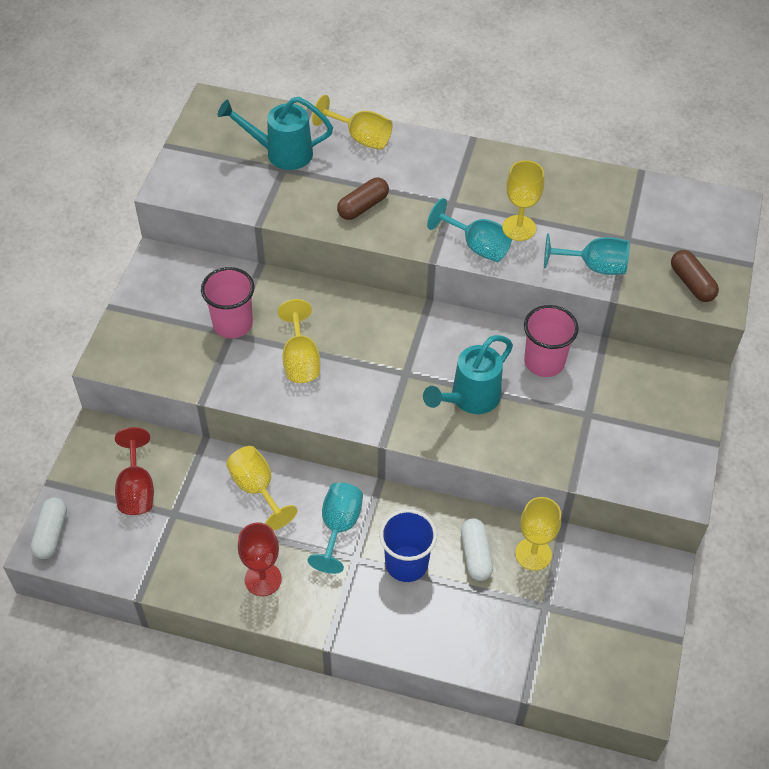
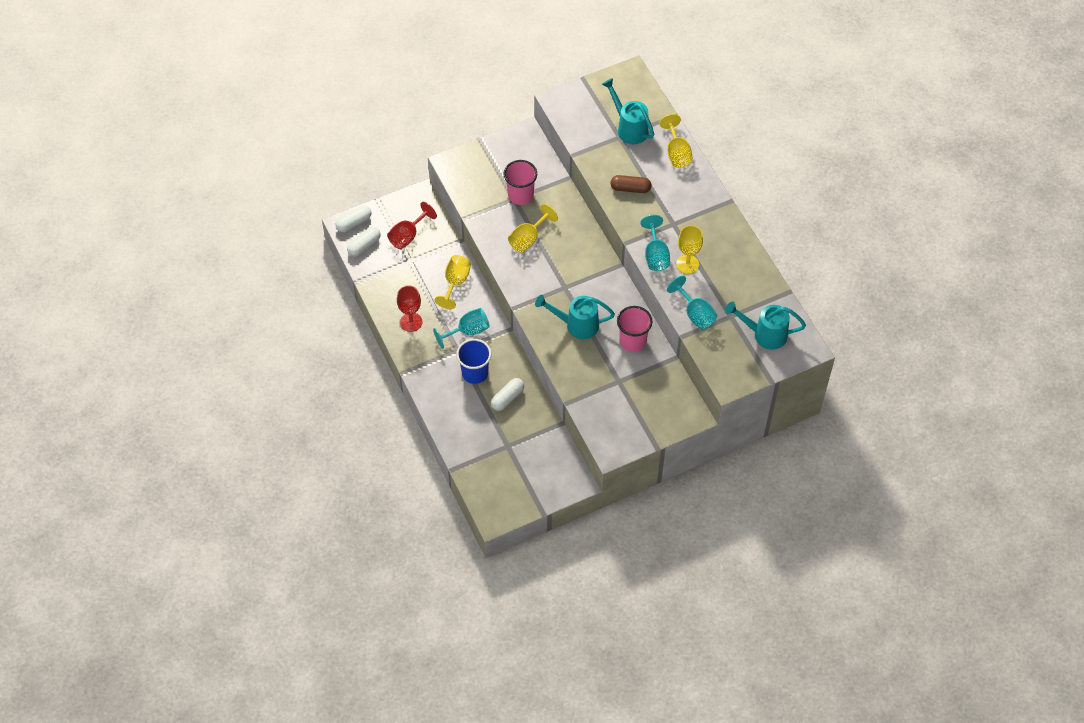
camera: 50 degrees right, 5 degrees up
(96, 547) = (364, 245): none -> white capsule
(533, 554) = (532, 421): yellow goblet -> none
(679, 228) = (764, 334): none -> turquoise watering can
(691, 283) = (729, 364): brown capsule -> none

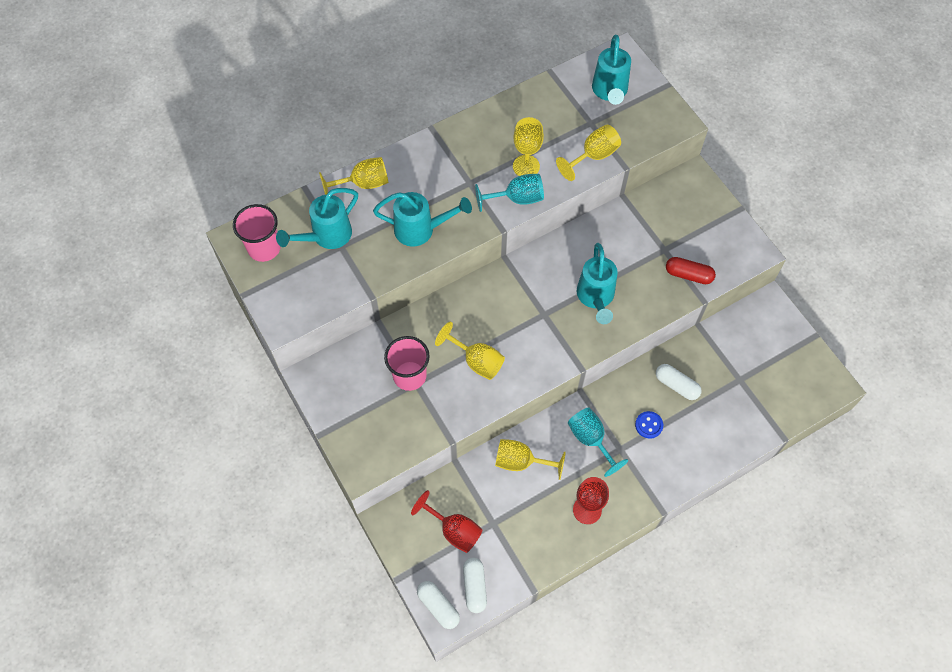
camera: 95 degrees left, 5 degrees up
(364, 245) = (474, 587): white capsule -> white capsule turned 45 degrees clockwise
(475, 373) = (649, 425): blue cup -> blue button
(592, 395) = (688, 275): none -> red capsule
(630, 188) = (421, 230): brown capsule -> turquoise watering can
(632, 341) = (608, 238): pink cup -> pink cup (264, 248)
(695, 314) = (593, 156): turquoise goblet -> yellow goblet

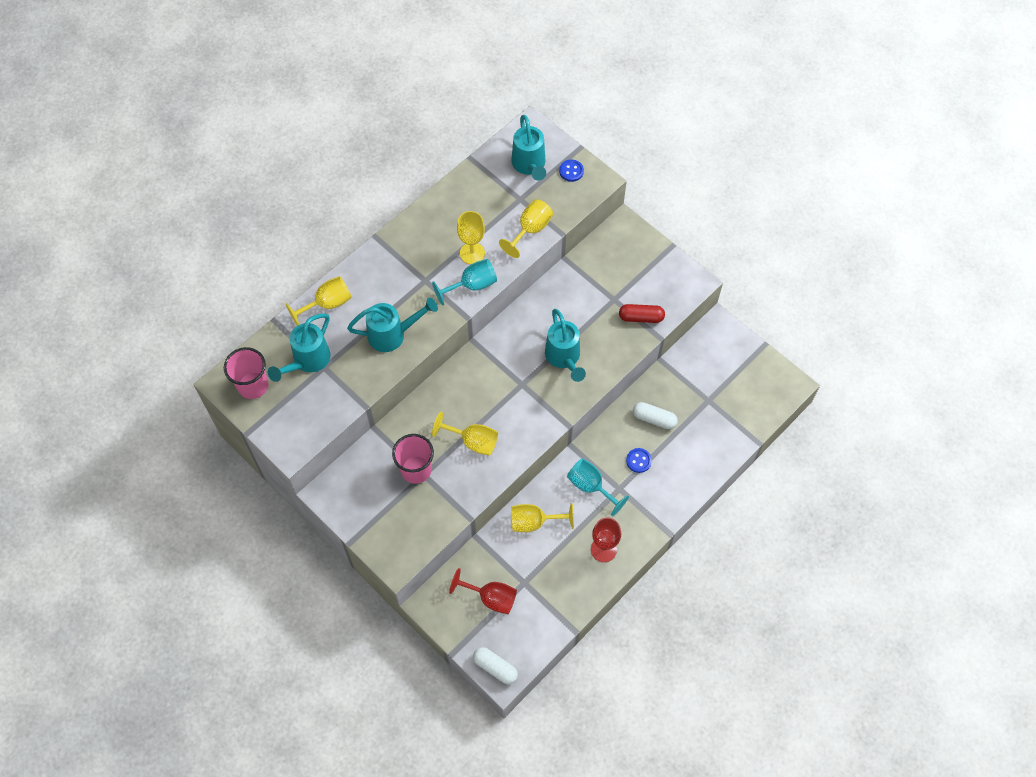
camera: 15 degrees left, 0 degrees up
(474, 587) = (522, 642): white capsule -> none
(652, 106) = (571, 171): none -> blue button

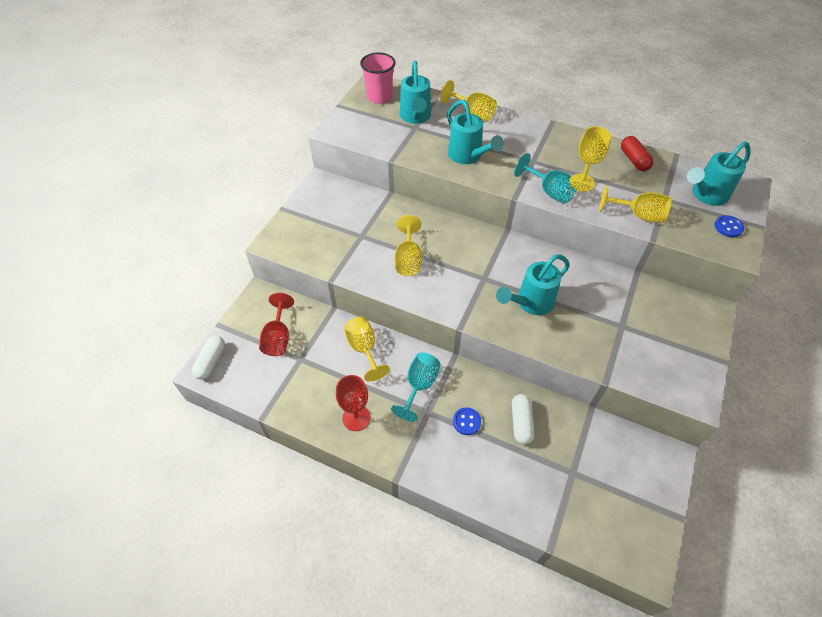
camera: 70 degrees right, 10 degrees down
(307, 361) = (415, 117): turquoise watering can -> turquoise watering can turned 105 degrees counterclockwise
(416, 469) = (364, 229): pink cup -> none
(641, 317) = (618, 356): red capsule -> red capsule (634, 160)

